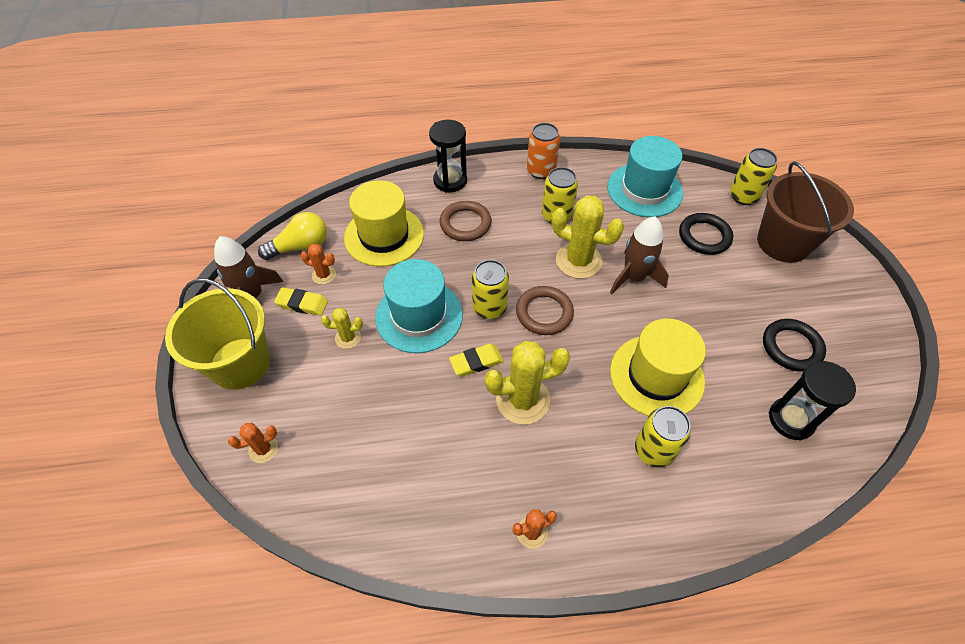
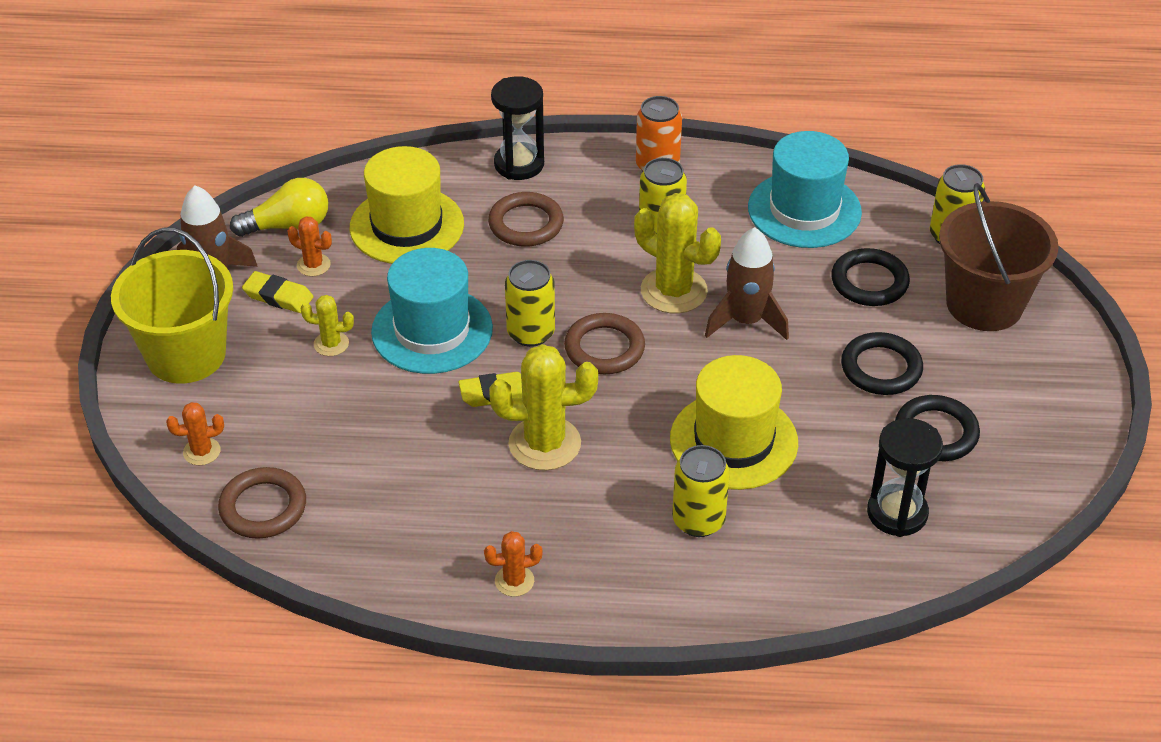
camera: 10 degrees right, 10 degrees down
(320, 494) = (263, 507): none -> brown ring
(736, 301) = (881, 368): none -> black ring

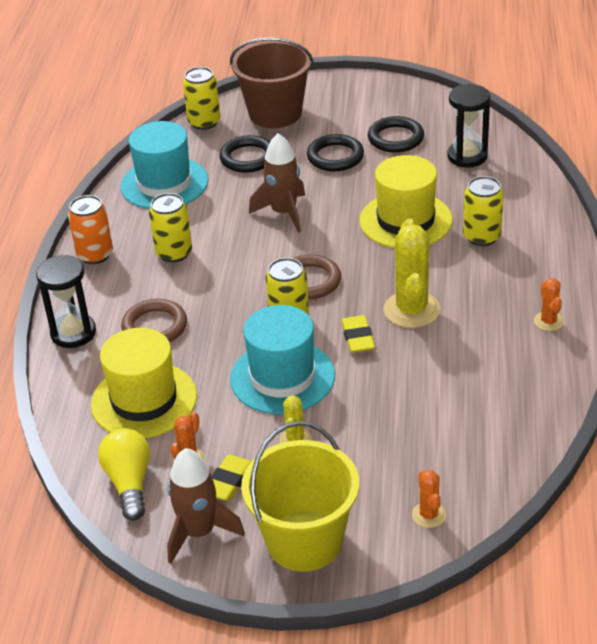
camera: 85 degrees left, 5 degrees down
(263, 507) = (490, 467): brown ring -> none
(673, 291) = (247, 247): yellow cactus -> none

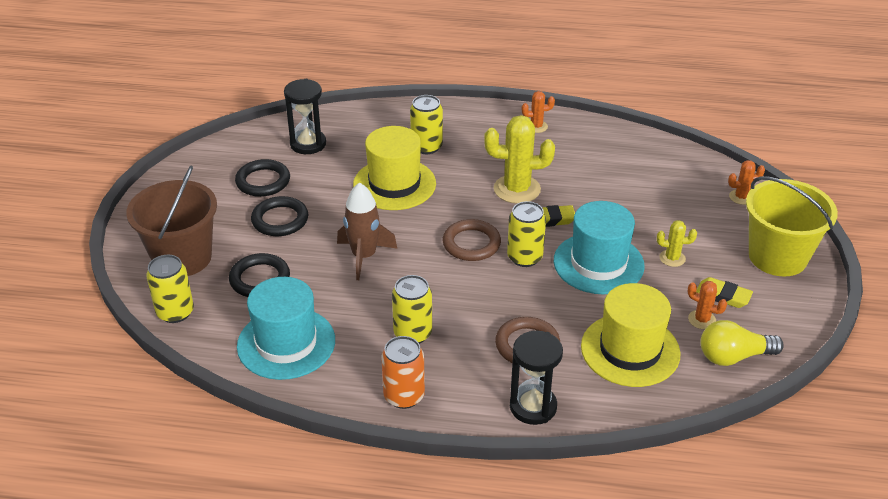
camera: 90 degrees left, 0 degrees up
(199, 532) = (780, 313): brown rocket -> none

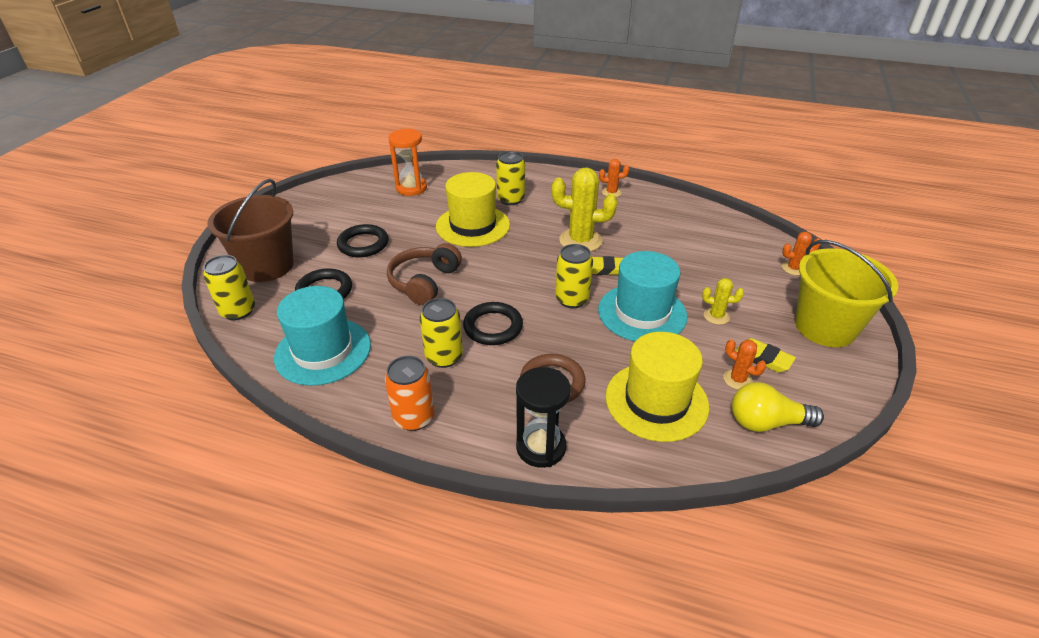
camera: 10 degrees right, 0 degrees up
(263, 181) = (362, 213): black ring -> black ring (493, 327)
(308, 144) = (411, 188): black hourglass -> orange hourglass
(364, 256) = (424, 282): brown rocket -> brown headphones
(471, 244) = (525, 282): brown ring -> none

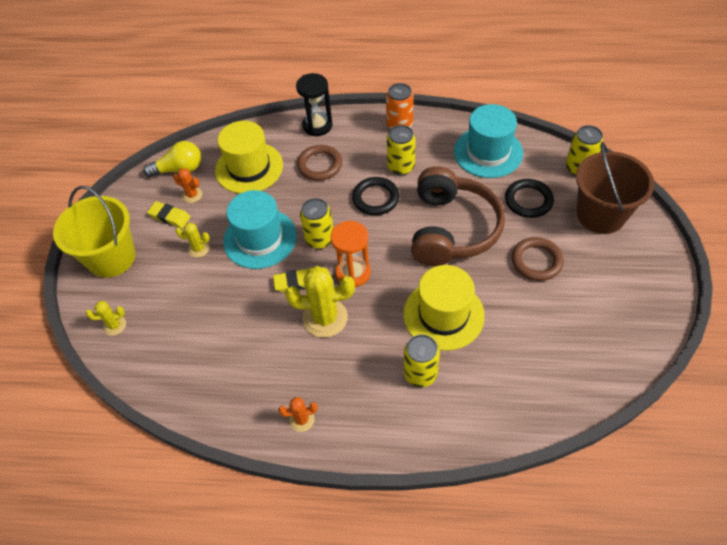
camera: 170 degrees right, 15 degrees up
(363, 244) = (536, 261): black ring -> brown ring
(411, 188) = (548, 367): orange hourglass -> orange hourglass (353, 273)
(424, 282) = (452, 229): brown headphones -> brown headphones, size x1.56
(793, 268) = (114, 325): orange cactus -> yellow cactus

